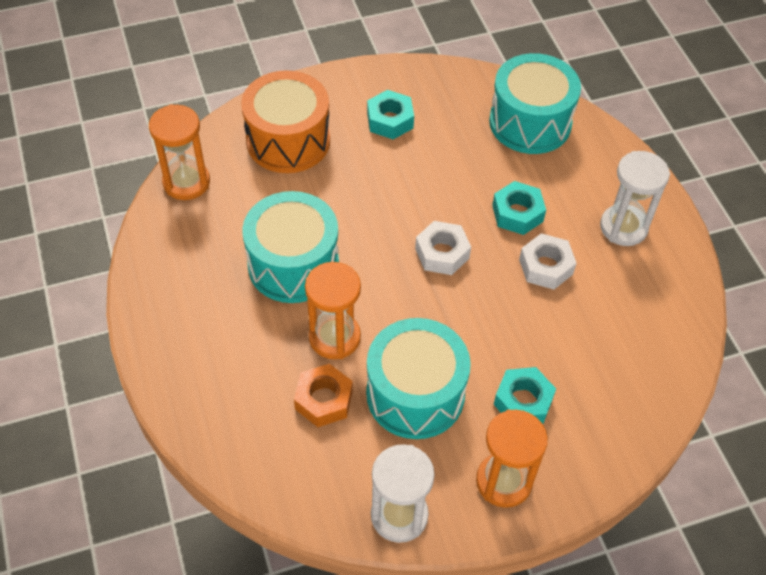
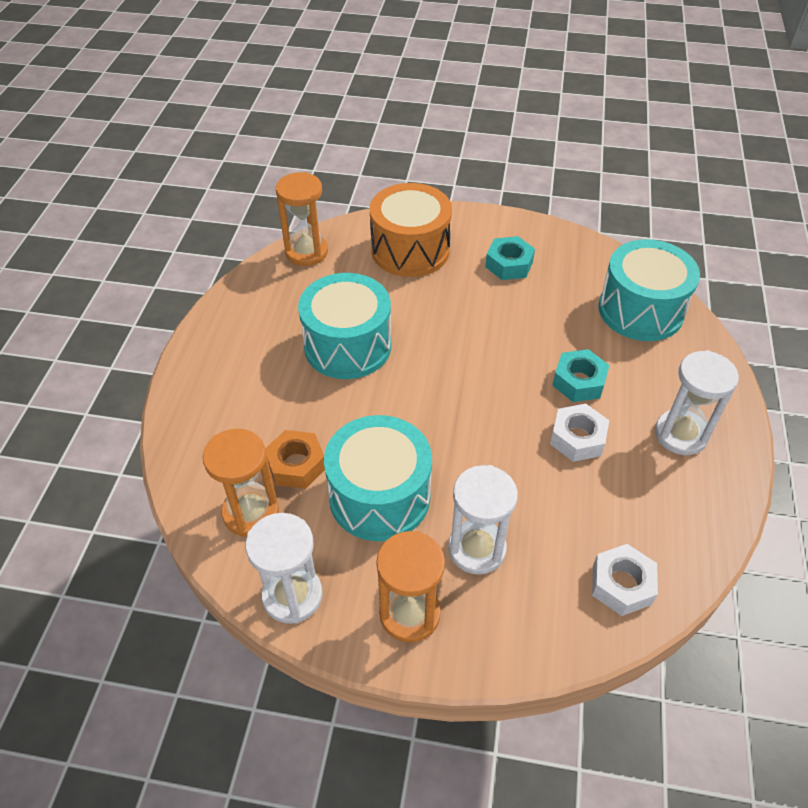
camera: 30 degrees right, 5 degrees down
(334, 337) = (341, 418): orange hourglass -> orange hourglass (251, 512)
(442, 253) = (484, 387): white nut -> white nut (621, 584)
(523, 401) = (477, 549): turquoise nut -> white hourglass

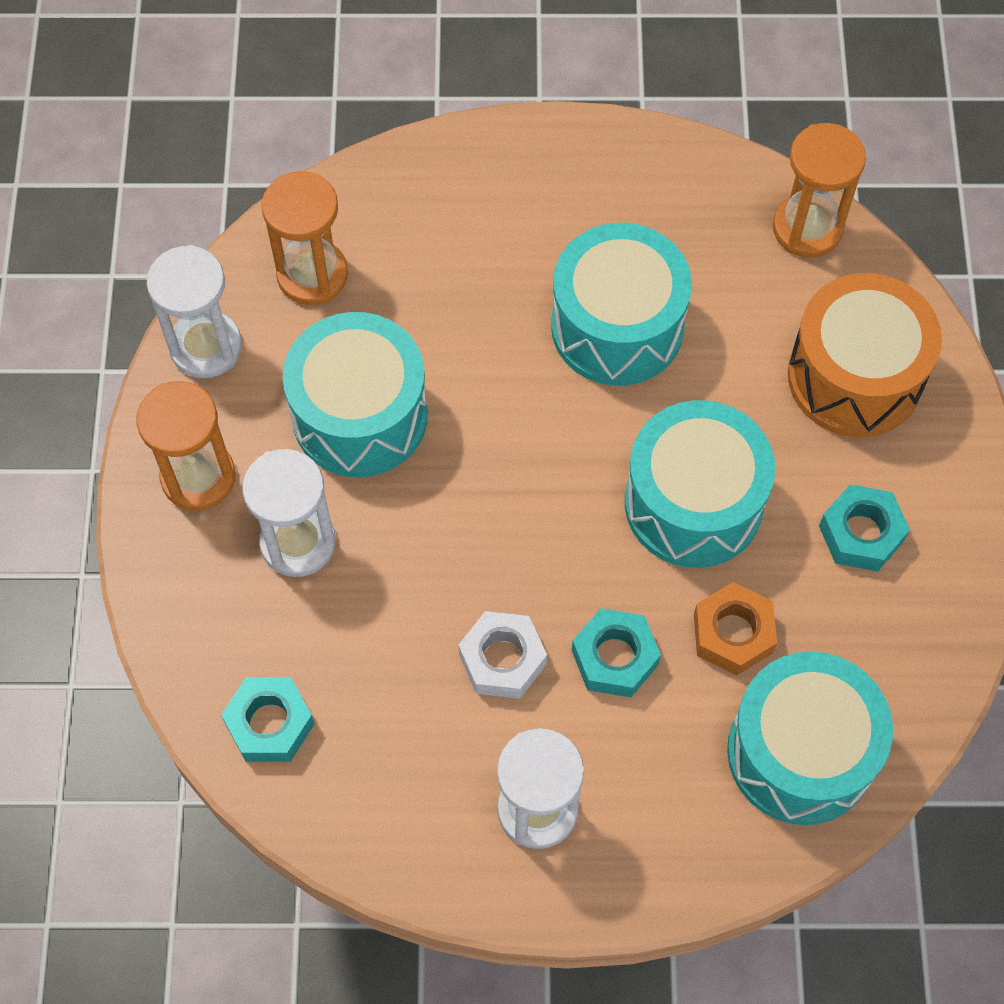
camera: 80 degrees right, 15 degrees up
(296, 465) = (392, 308): orange nut -> orange nut (733, 633)
(479, 330) = (693, 503): none -> turquoise drum
(621, 584) = (270, 723): white nut -> turquoise nut

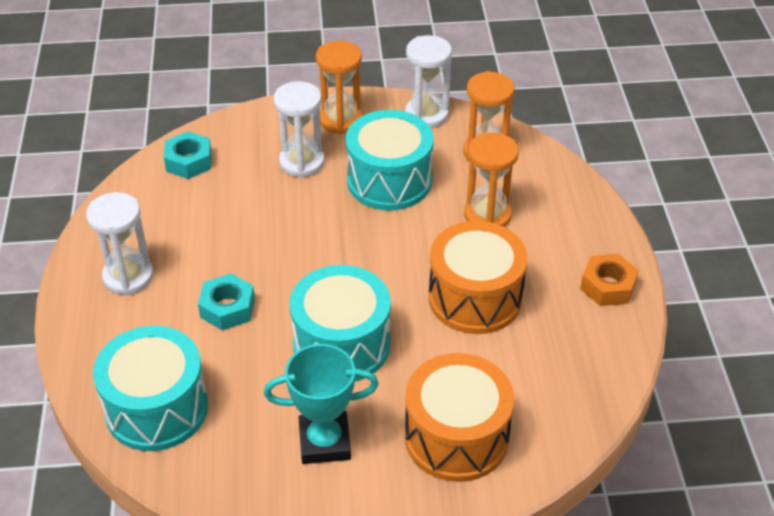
camera: 85 degrees right, 20 degrees down
(502, 659) = (227, 255): white nut -> none
(617, 326) = (475, 298): turquoise drum -> orange drum
(733, 633) = (244, 369): orange nut -> orange nut (607, 286)
(807, 228) = (583, 405): orange hourglass -> orange hourglass (487, 215)
(861, 533) = (324, 442): turquoise nut -> turquoise trophy

